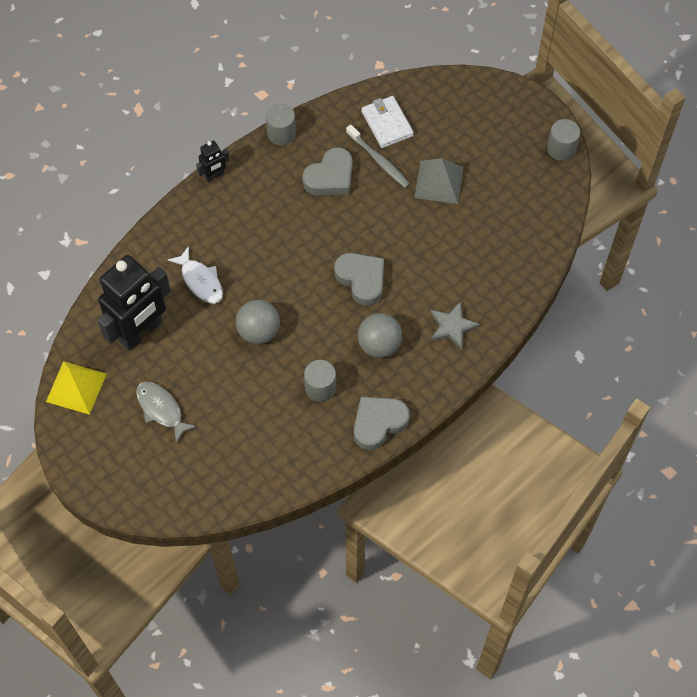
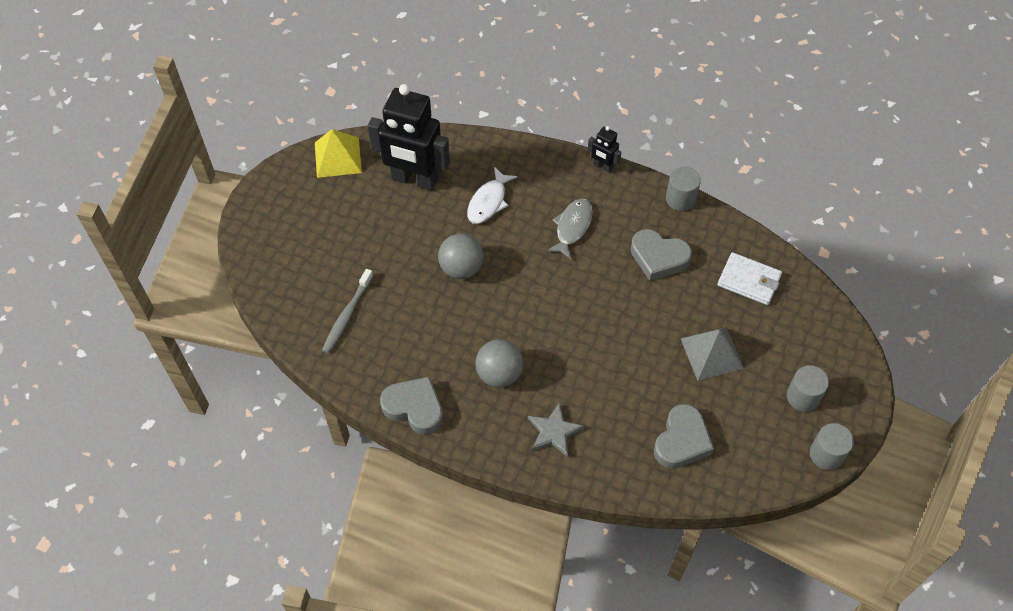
camera: 65 degrees right, 5 degrees down
(161, 409) = (346, 227): grey fish -> grey fish (572, 227)
(320, 388) = (428, 342): grey cylinder -> grey cylinder (803, 397)
(361, 279) = (562, 330): grey heart -> grey heart (682, 441)
(378, 160) = (703, 290): grey toothbrush -> grey toothbrush (347, 315)
(387, 123) = (749, 280): white wallet -> white wallet turned 75 degrees clockwise

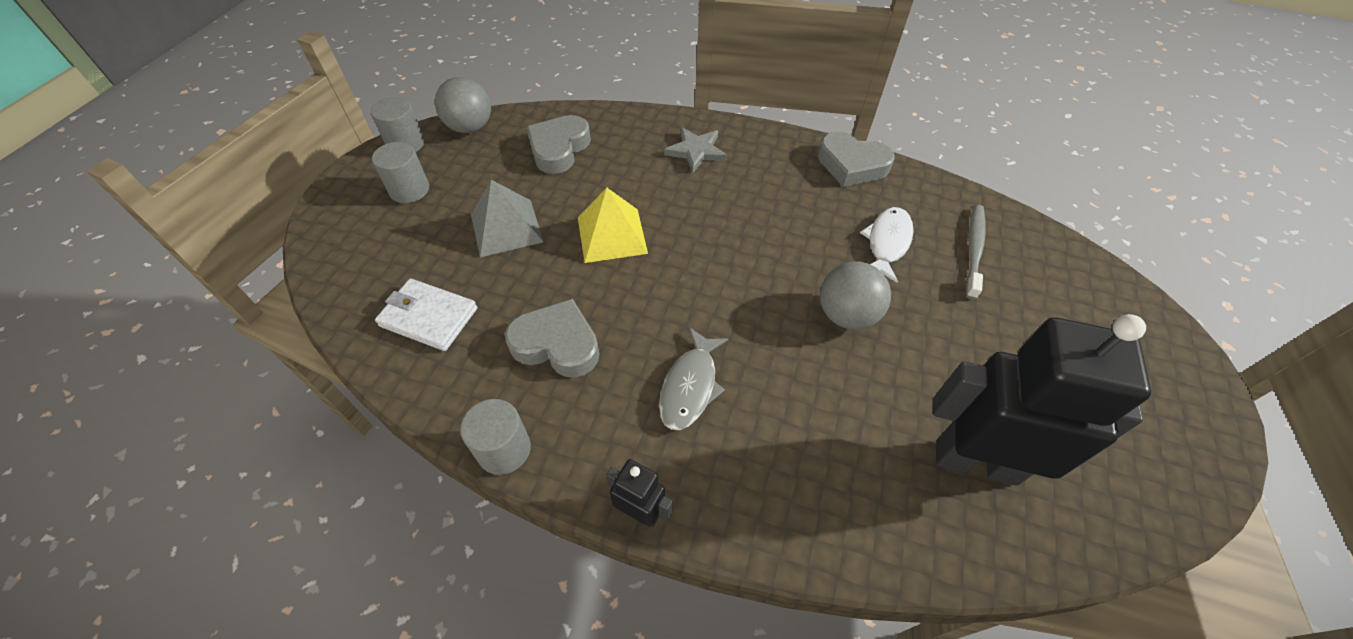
camera: 175 degrees right, 5 degrees down
(338, 157) = (1135, 502): yellow pyramid -> yellow pyramid (612, 235)
(488, 202) = (834, 425): white fish -> white fish (887, 243)
(499, 374) = (765, 197): grey ball -> grey ball (470, 127)

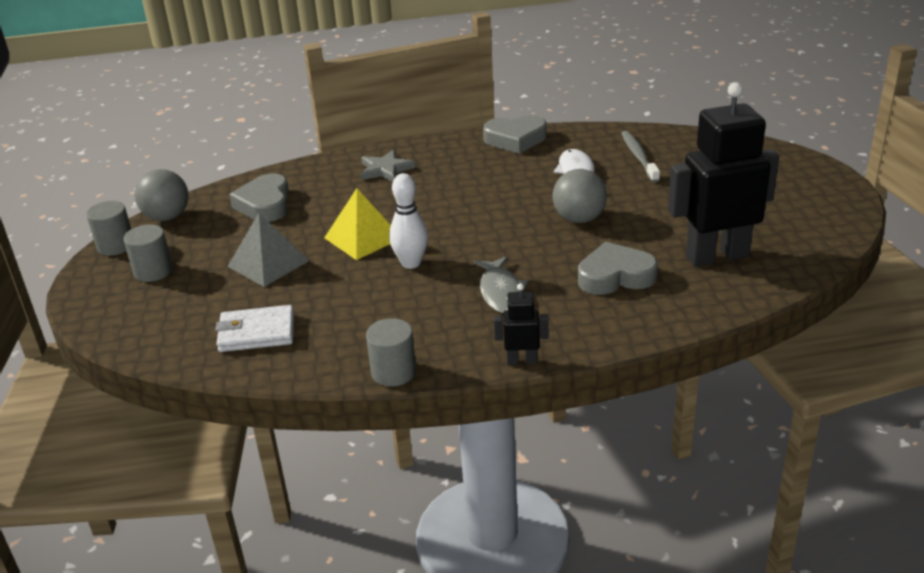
camera: 25 degrees left, 20 degrees down
(557, 344) = (379, 308): grey heart -> grey heart (615, 276)
(631, 294) = (411, 263): none -> white bowling pin

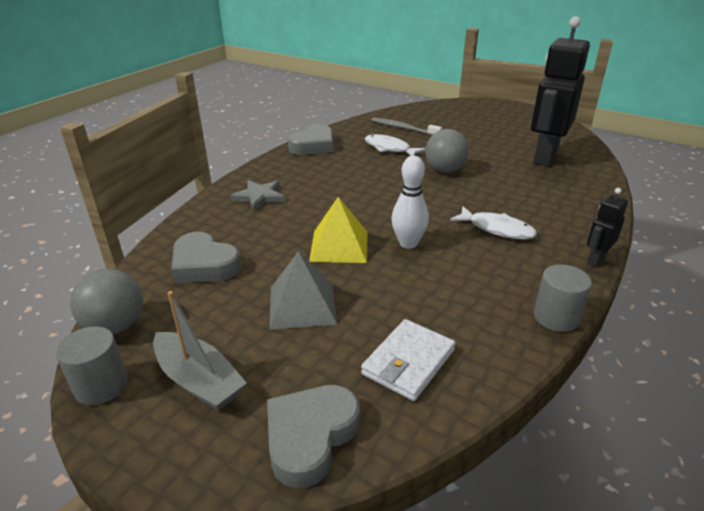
camera: 50 degrees left, 0 degrees up
(153, 271) = (199, 380): grey cylinder -> grey boat
(501, 292) = (497, 229): grey fish -> white fish
(615, 276) = (529, 189): grey heart -> grey heart (310, 437)

